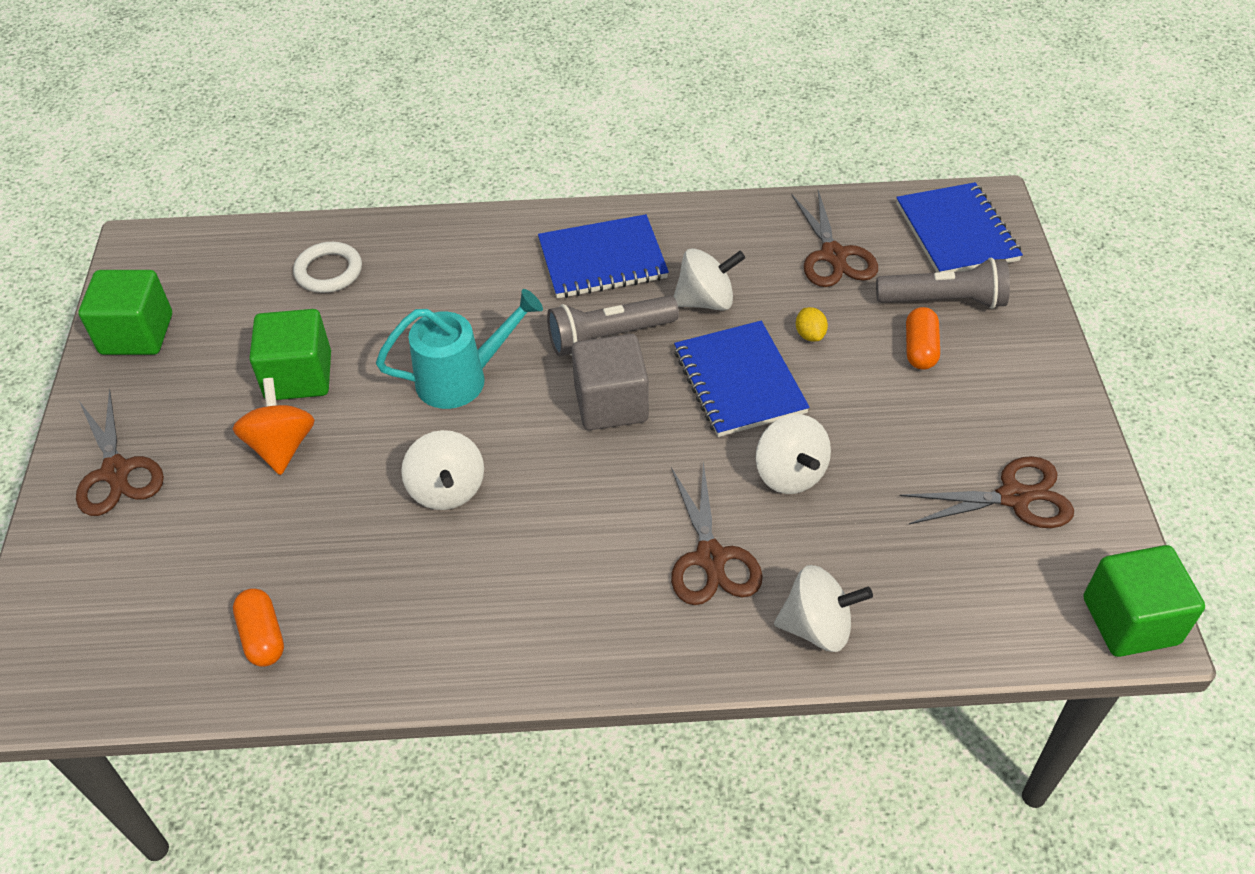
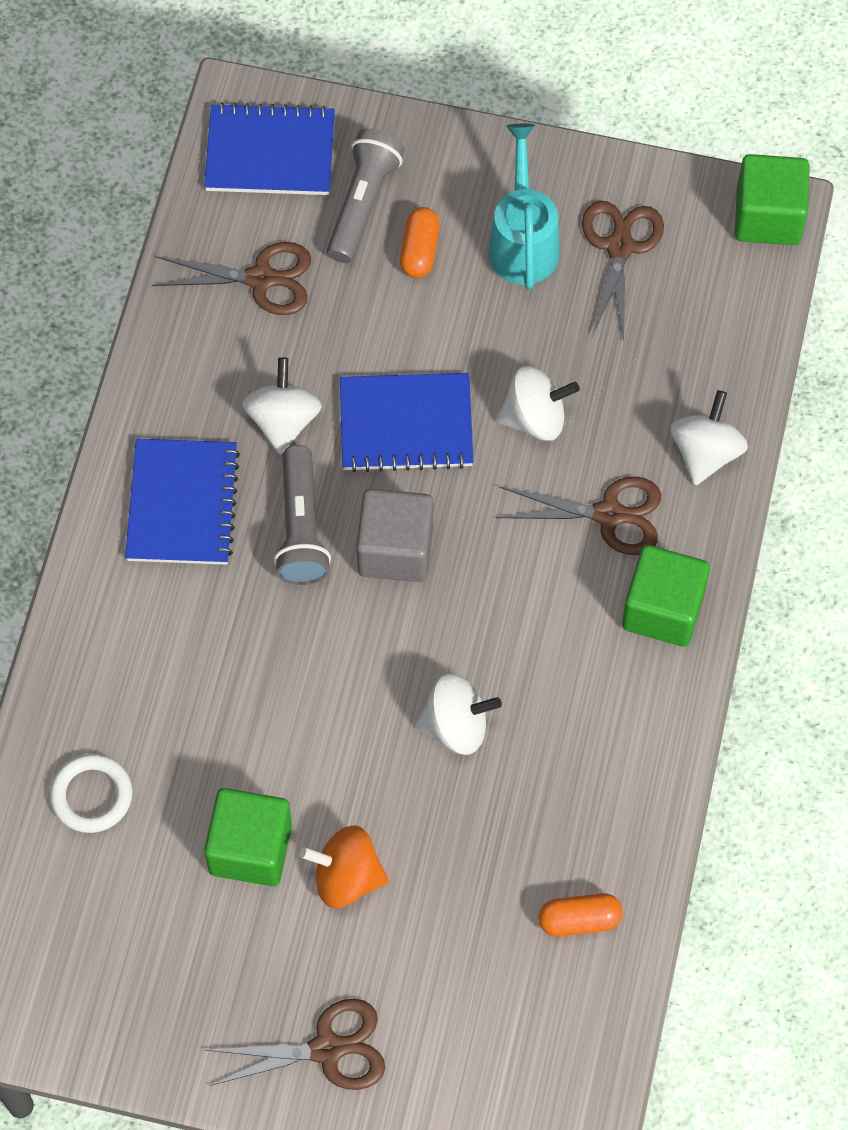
camera: 75 degrees left, 15 degrees up
(137, 334) = (120, 1019): green cube -> green cube (662, 609)
(462, 379) = (312, 684): turquoise watering can -> turquoise watering can (523, 242)
(810, 335) = (366, 340): yellow lemon -> none
(920, 349) = (419, 251): orange capsule -> orange capsule turned 75 degrees clockwise

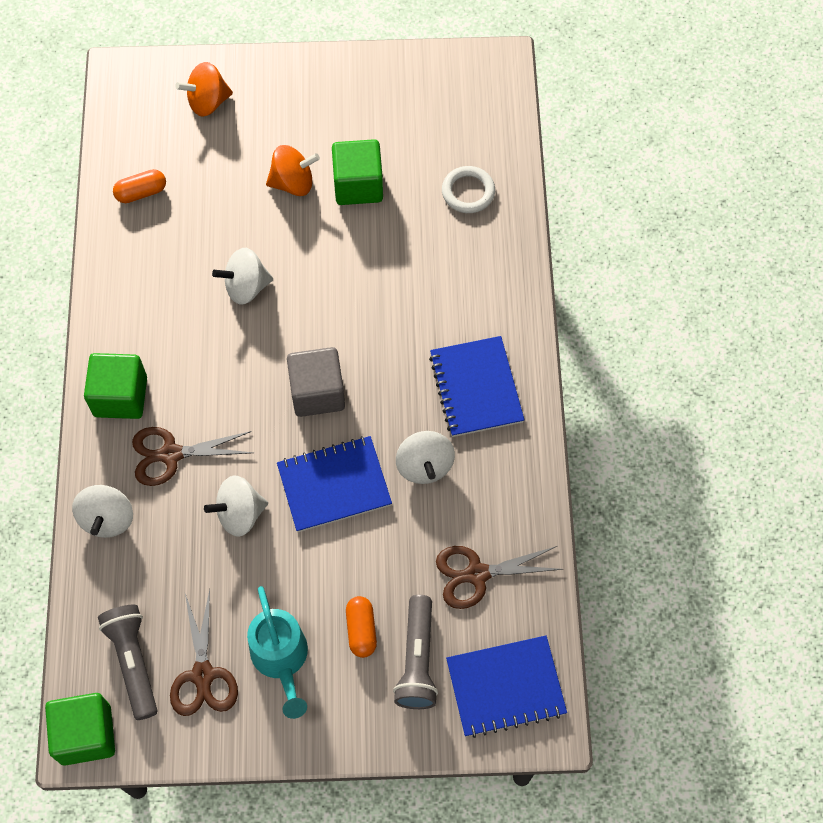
camera: 165 degrees right, 0 degrees up
(301, 528) = (388, 392): grey flashlight -> grey flashlight (133, 662)
(327, 1049) = (279, 91): brown scissors -> none
(444, 1058) = (208, 102): none -> orange spinning top

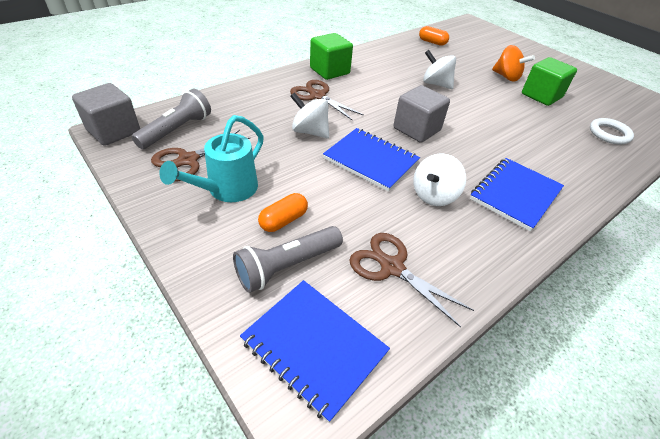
camera: 50 degrees right, 20 degrees down
(86, 734) = (114, 131): green cube -> grey cube
(107, 519) = (259, 90): white spinning top -> none
(208, 102) = (498, 43): orange spinning top -> none

